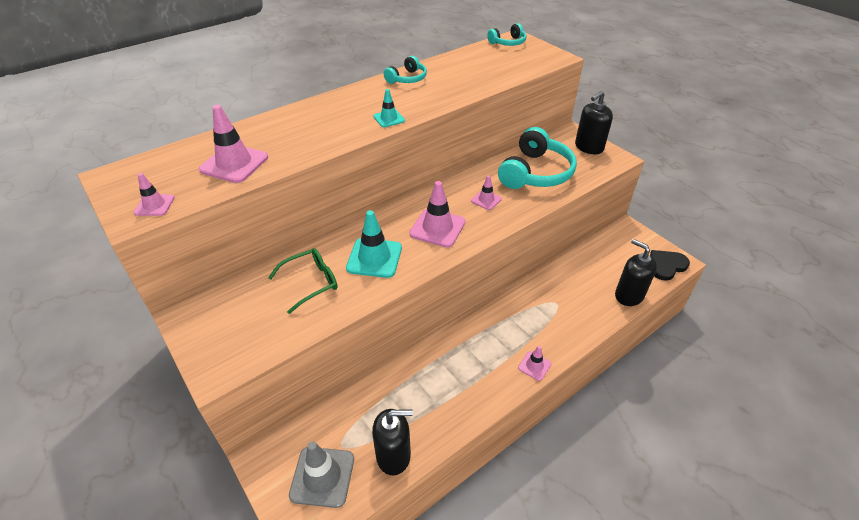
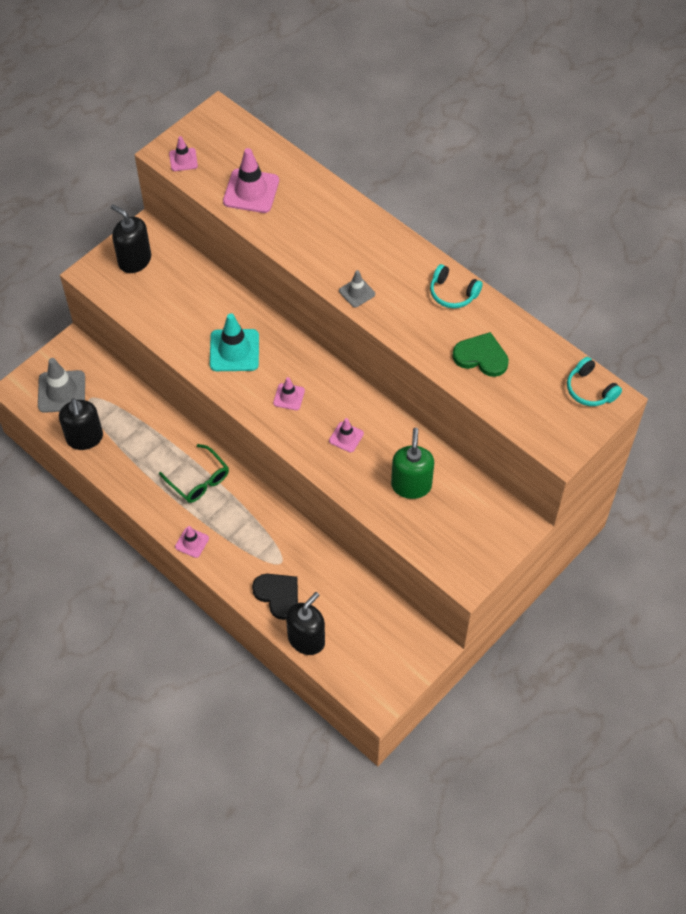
camera: 80 degrees right, 15 degrees up
(311, 282) = (194, 308): green glasses -> green glasses (199, 480)
(389, 118) = (357, 292): turquoise traffic cone -> grey traffic cone
(437, 228) = (289, 397): pink traffic cone -> pink traffic cone, size x0.55
(471, 74) = (481, 356): none -> green heart
(535, 173) = (411, 485): turquoise headphones -> green soap dispenser
(588, 147) = (484, 546): black soap dispenser -> black soap dispenser (134, 260)
(666, 266) = (366, 687): black heart -> black heart (278, 595)

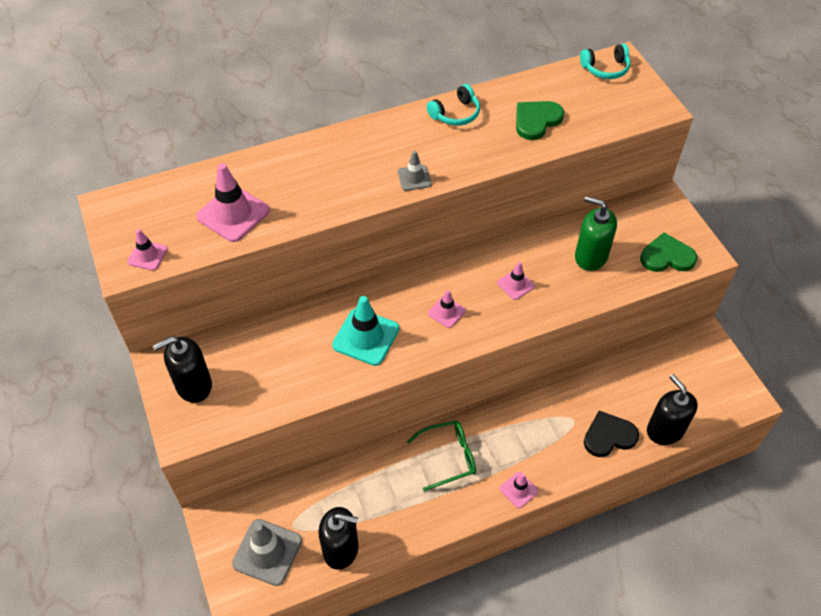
camera: 65 degrees left, 5 degrees down
(446, 548) = (667, 256): none -> green heart

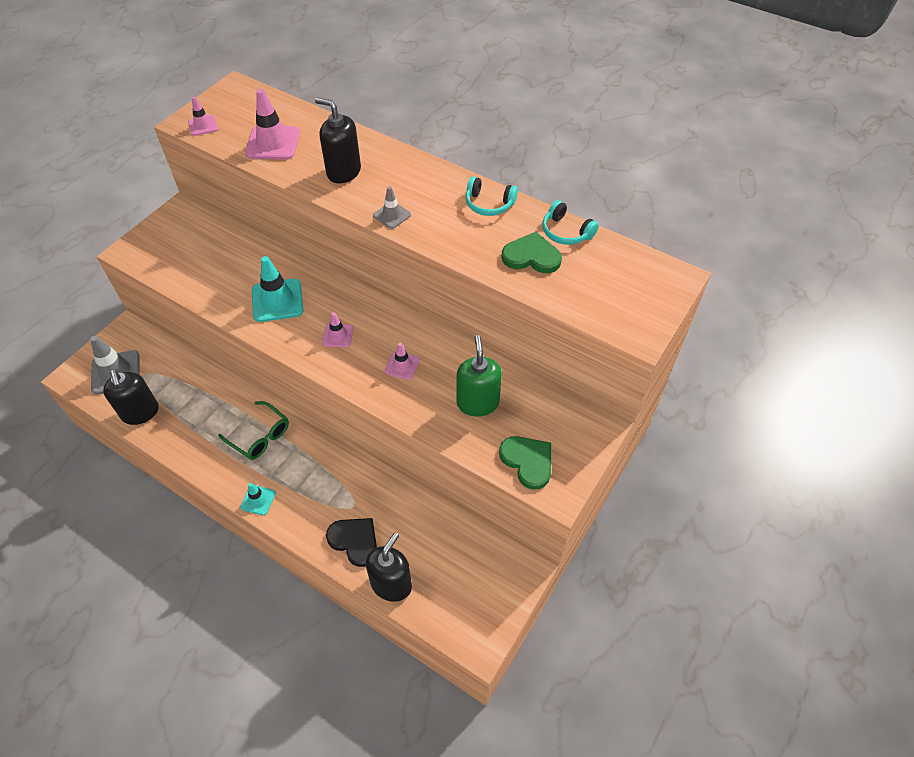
camera: 55 degrees right, 0 degrees up
(193, 385) = (171, 235): black soap dispenser -> black soap dispenser (343, 172)
(518, 490) = (258, 500): pink traffic cone -> turquoise traffic cone
(605, 68) = (651, 272): turquoise headphones -> turquoise headphones (566, 232)

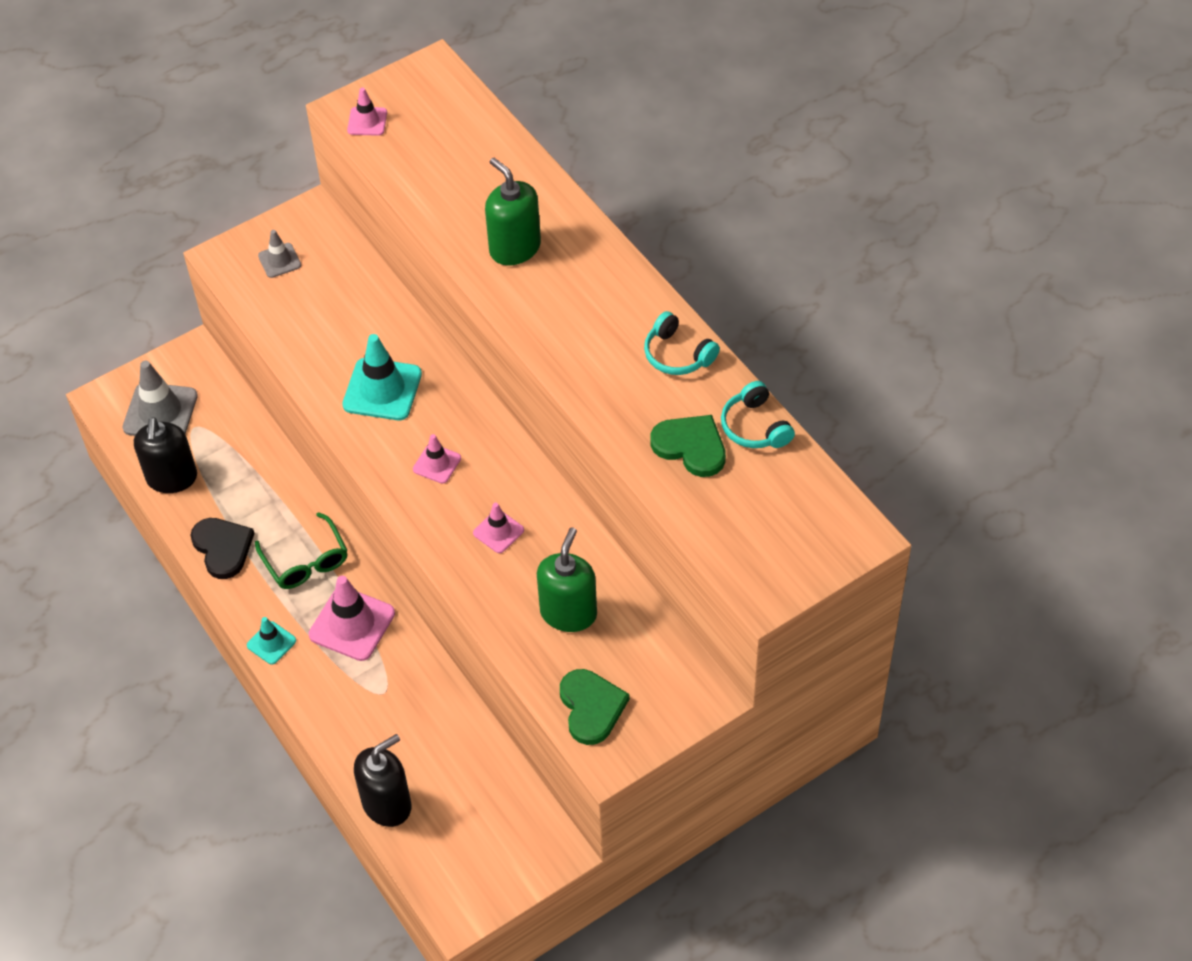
camera: 25 degrees right, 0 degrees up
(273, 143) = (444, 176): pink traffic cone -> pink traffic cone (352, 624)
(343, 172) = (515, 248): black soap dispenser -> green soap dispenser
(354, 541) = (366, 736): black heart -> black heart (223, 548)
(392, 215) = (545, 332): grey traffic cone -> grey traffic cone (279, 260)

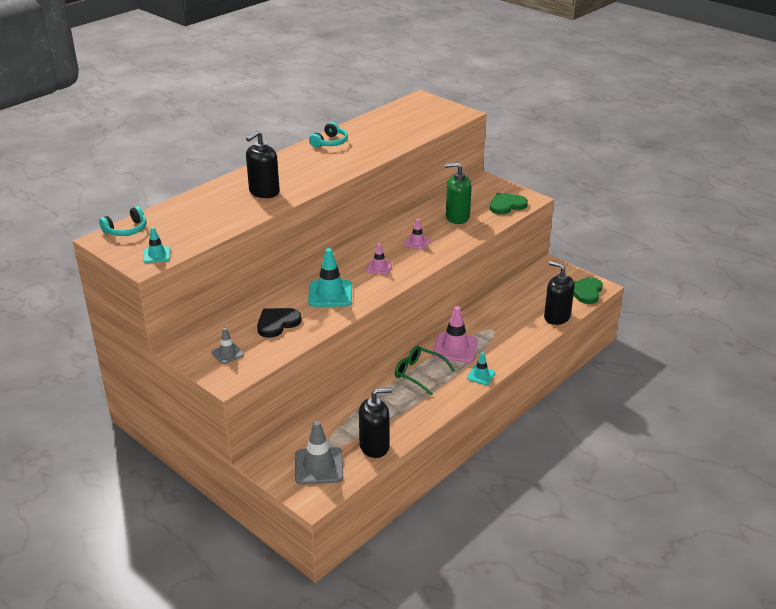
camera: 105 degrees left, 20 degrees down
(223, 548) = (422, 410): black heart -> black heart (277, 323)
(306, 561) = (419, 374): green glasses -> green glasses turned 105 degrees counterclockwise
(367, 121) = (157, 255): pink traffic cone -> turquoise traffic cone
(515, 248) = (264, 192): green soap dispenser -> black soap dispenser
(691, 446) = (387, 134): green heart -> green heart (586, 292)
(755, 427) = (369, 122): turquoise headphones -> turquoise headphones (126, 230)

